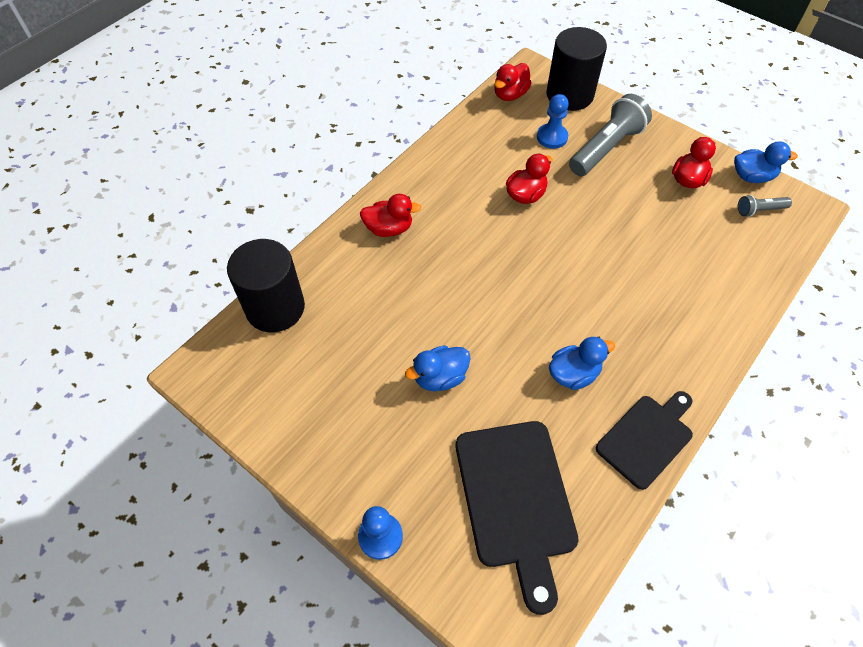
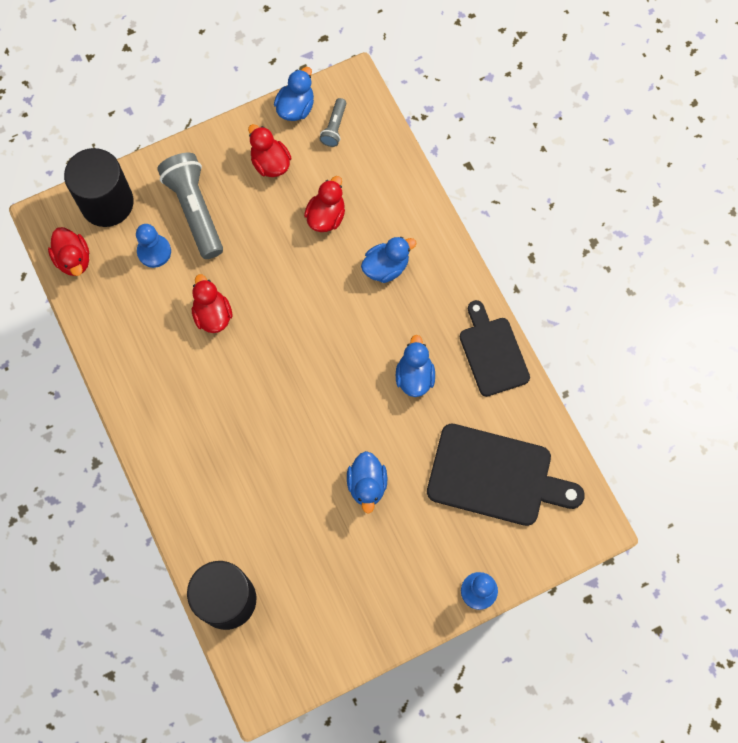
camera: 65 degrees left, 15 degrees up
(389, 228) = (187, 459): red duck -> red duck (326, 216)
(663, 304) = (386, 267): none -> blue duck

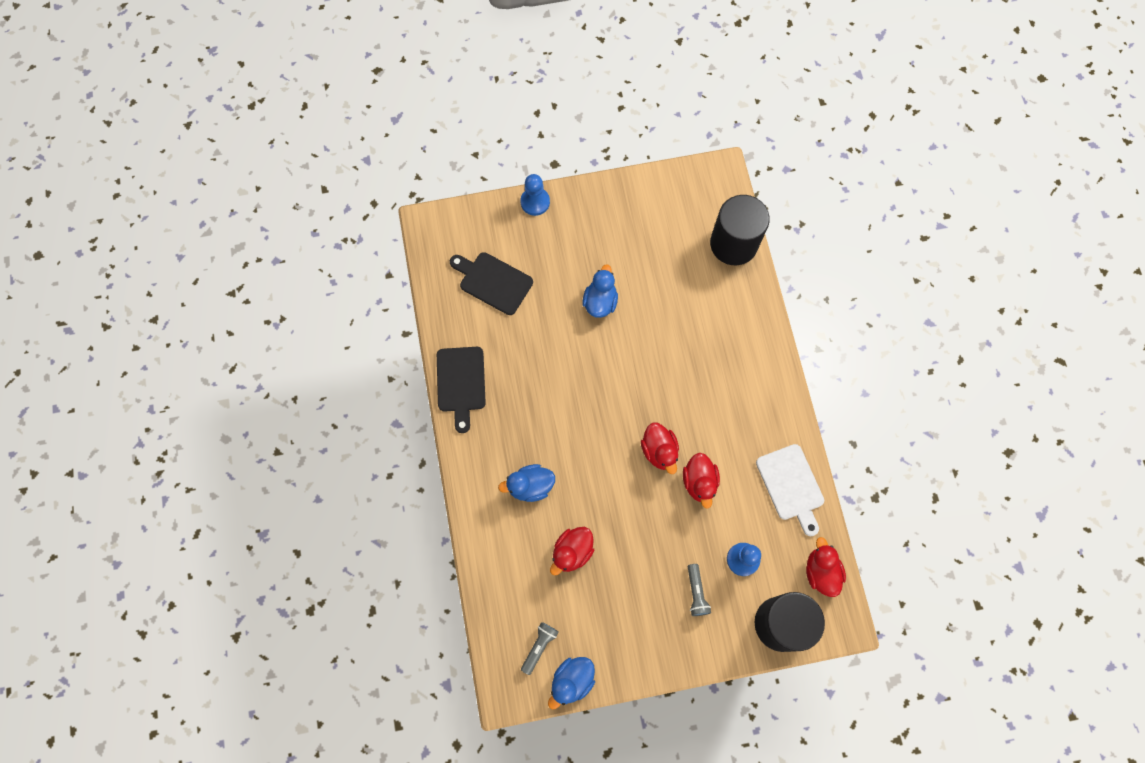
camera: 165 degrees left, 0 degrees up
(115, 335) = (791, 486): none -> white cutting board
(195, 210) = (696, 593): grey flashlight -> grey flashlight, size x0.49
(270, 163) = (612, 624): red duck -> red duck (659, 451)
(414, 376) = (534, 380): blue duck -> none
(496, 476) = (493, 282): black cutting board -> black cutting board, size x0.66

